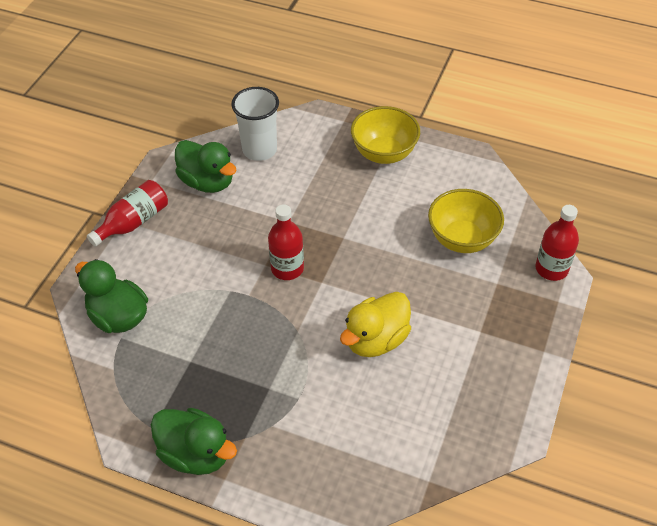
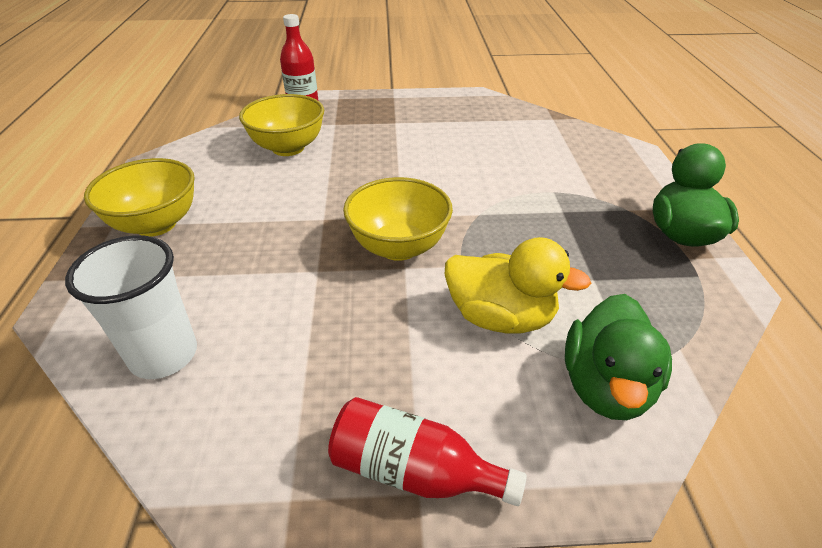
camera: 115 degrees left, 10 degrees down
(207, 182) = (265, 397): green duck -> none
(287, 268) = (398, 247): red bottle -> yellow bowl
(376, 340) = (448, 166): yellow duck -> yellow duck (500, 317)

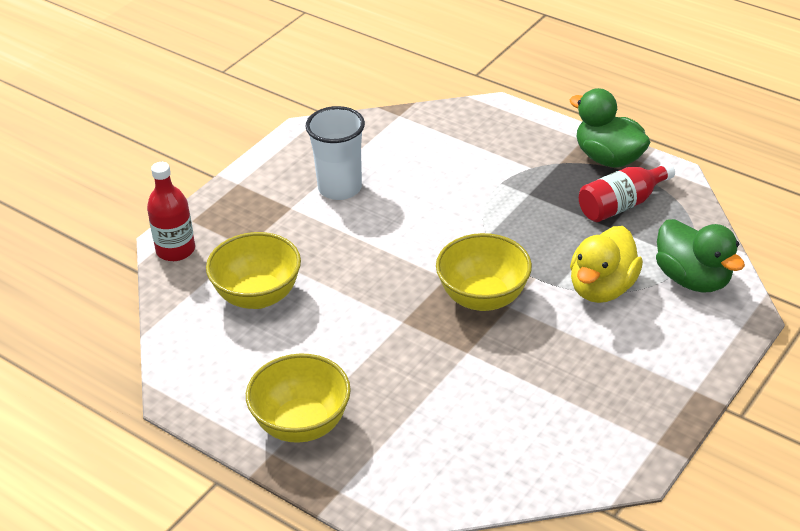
camera: 50 degrees left, 0 degrees up
(164, 355) = (485, 464): white cup -> white cup (340, 188)
(413, 471) = (680, 386): red bottle -> red bottle (622, 205)
(500, 317) = (602, 288): yellow duck -> yellow duck turned 150 degrees clockwise

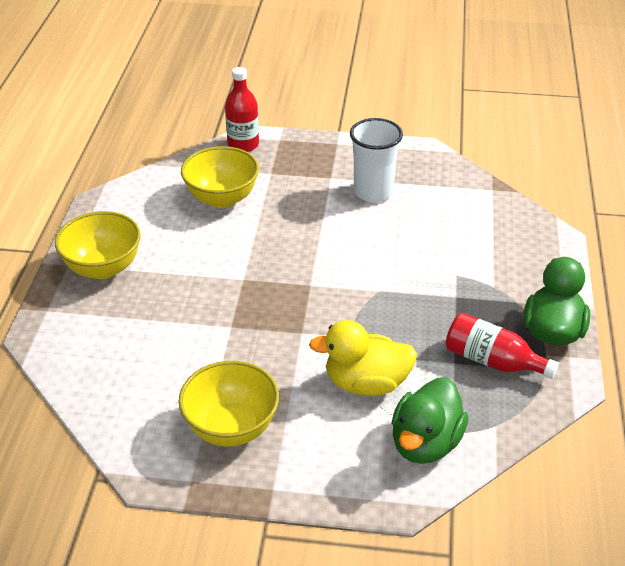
camera: 60 degrees right, 0 degrees up
(483, 298) = (301, 314): yellow bowl -> yellow bowl (231, 428)

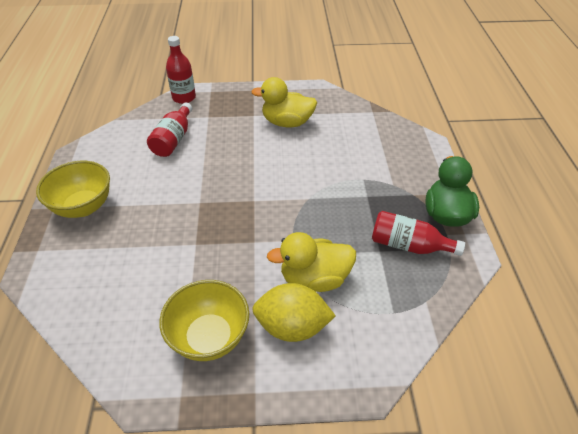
camera: 10 degrees left, 5 degrees up
(222, 198) = (173, 140): yellow bowl -> red bottle
(328, 430) = (292, 327): none -> yellow lemon
(373, 192) = (287, 123): white cup -> yellow duck
(425, 443) = (374, 326): green duck -> none

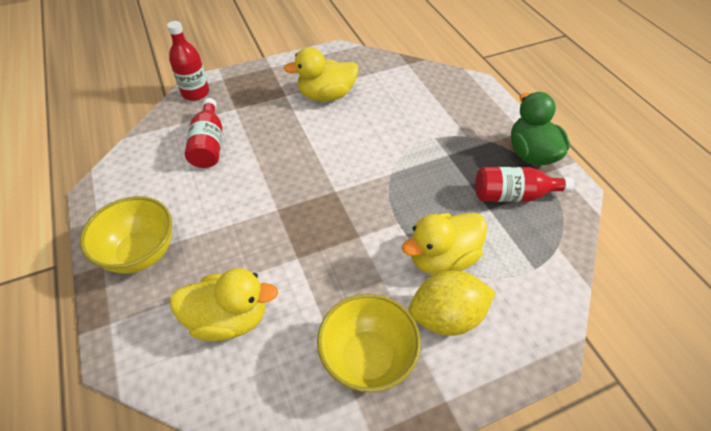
camera: 20 degrees left, 5 degrees up
(120, 273) = (229, 319): none -> yellow duck

